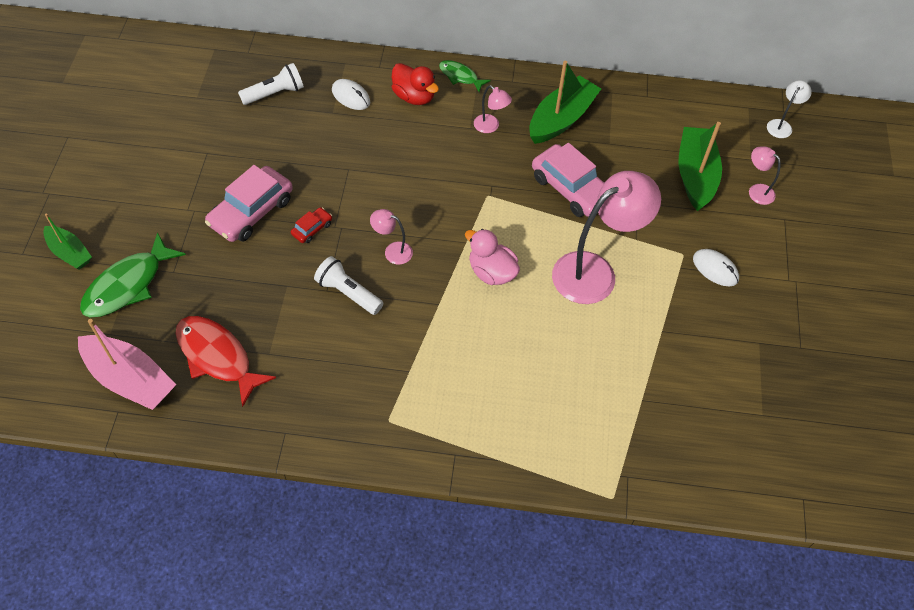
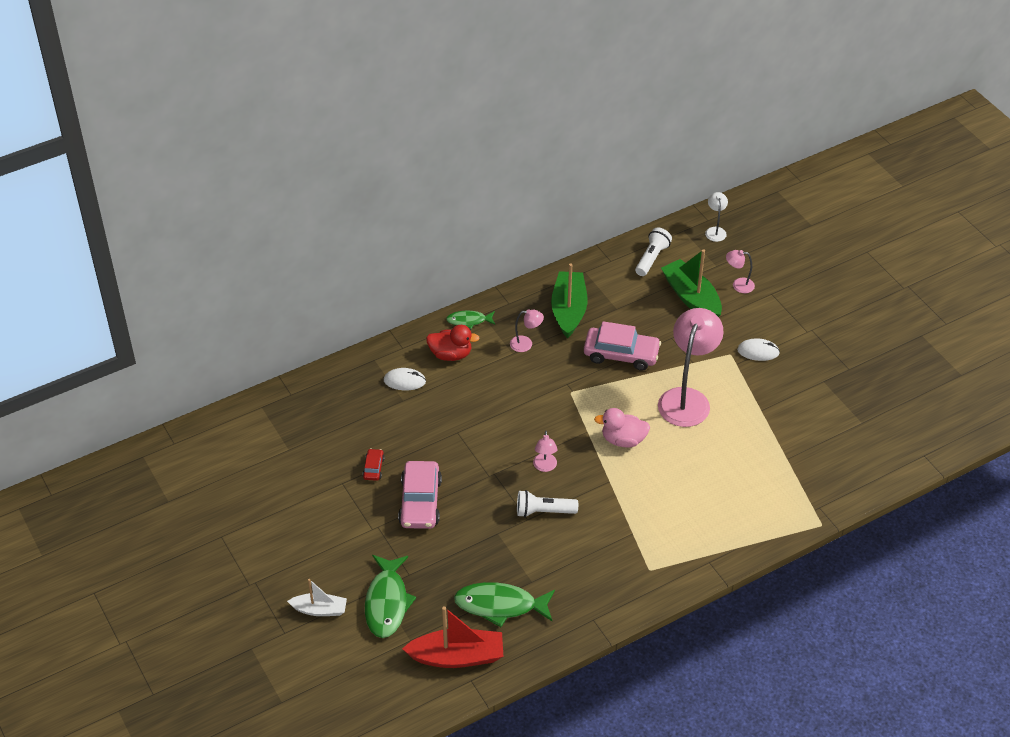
camera: 35 degrees left, 10 degrees down
(70, 253) = (319, 610): green boat -> white boat
(130, 379) = (457, 656): pink boat -> red boat
(217, 357) = (500, 605): red fish -> green fish
(275, 93) = (346, 412): white flashlight -> white flashlight (652, 258)
(312, 229) = (475, 487): red car -> red car (373, 468)
(392, 251) = (545, 467): pink lamp -> pink lamp turned 75 degrees counterclockwise

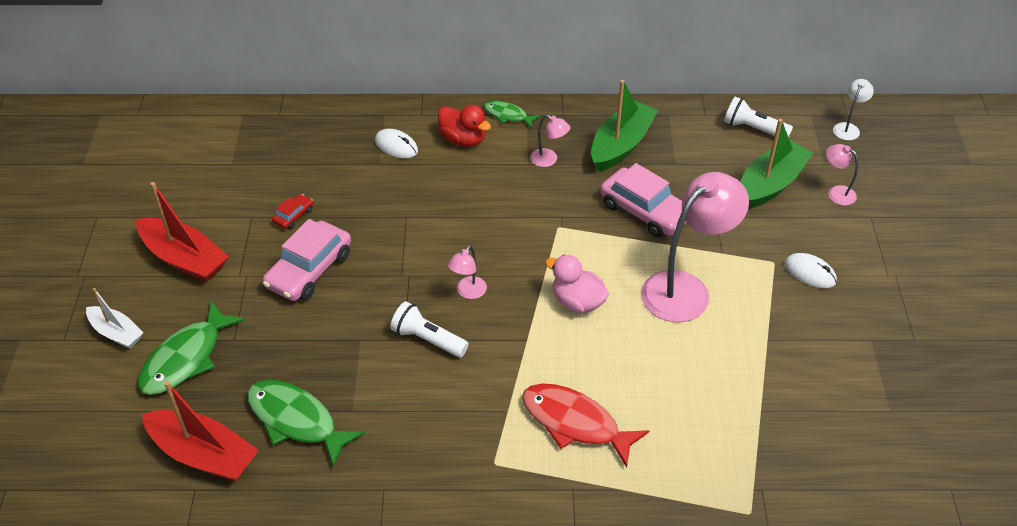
camera: 30 degrees right, 0 degrees up
(320, 536) = (184, 259): none -> red boat
(652, 258) = (753, 129): white flashlight -> white flashlight turned 120 degrees counterclockwise
(681, 520) = (575, 423): none -> red fish
(691, 297) = (770, 184): green boat -> green boat turned 45 degrees clockwise

